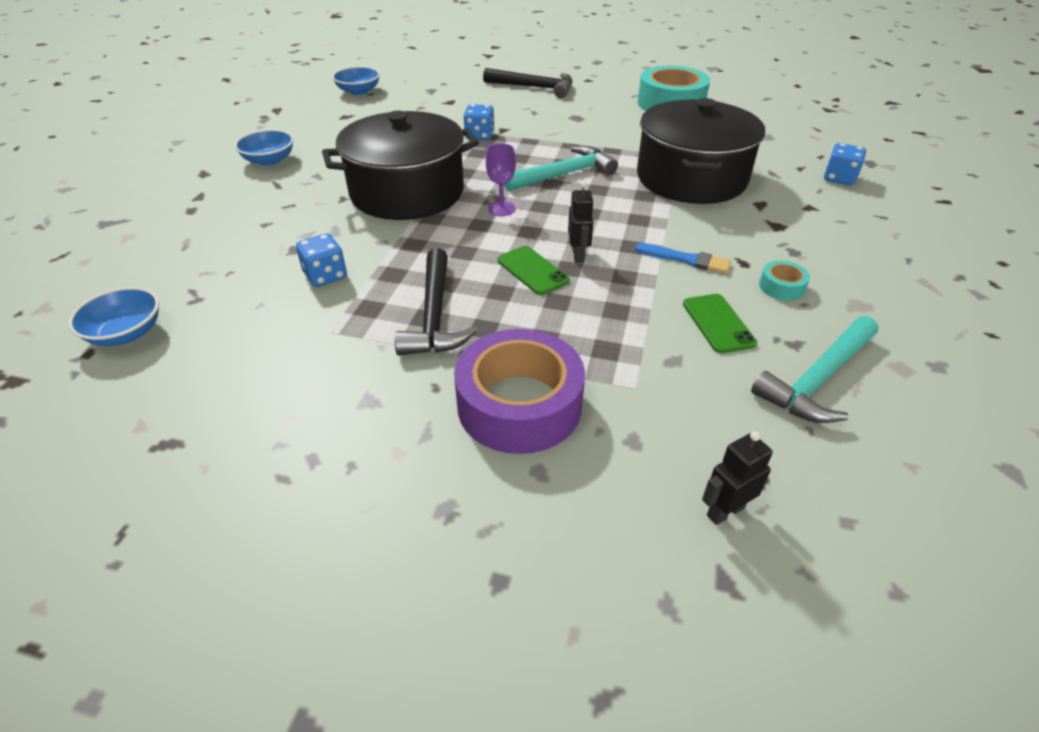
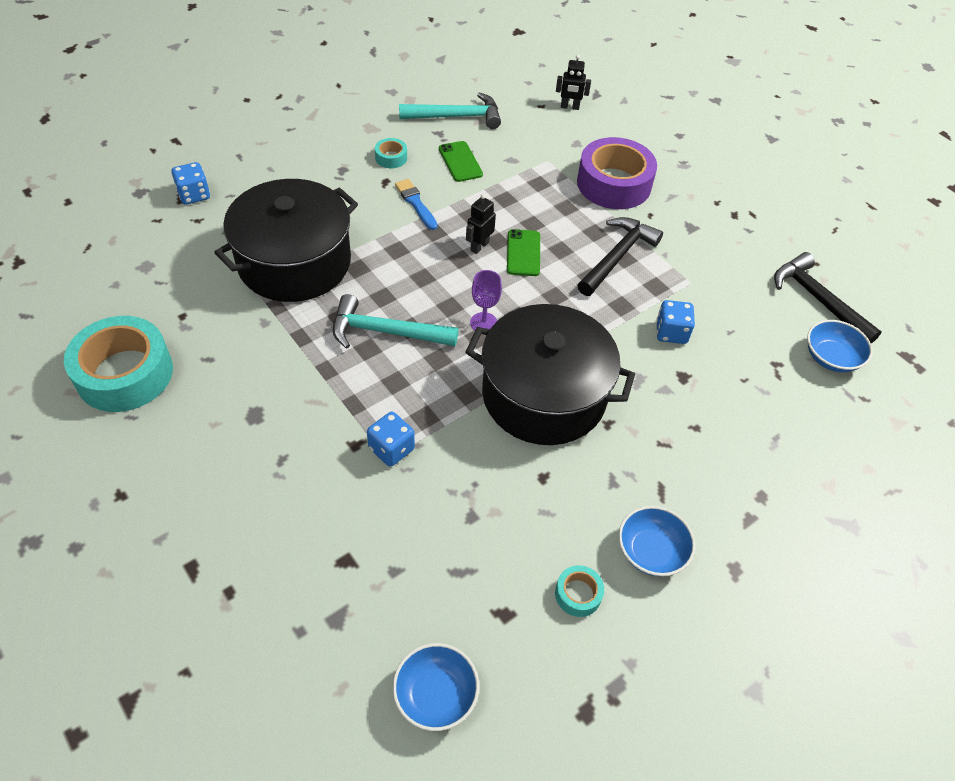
camera: 145 degrees left, 10 degrees up
(307, 133) = (578, 594): none -> turquoise tape
(534, 87) = (206, 524): black hammer -> black hammer (818, 300)
(718, 323) = (460, 162): green phone -> green phone turned 45 degrees counterclockwise

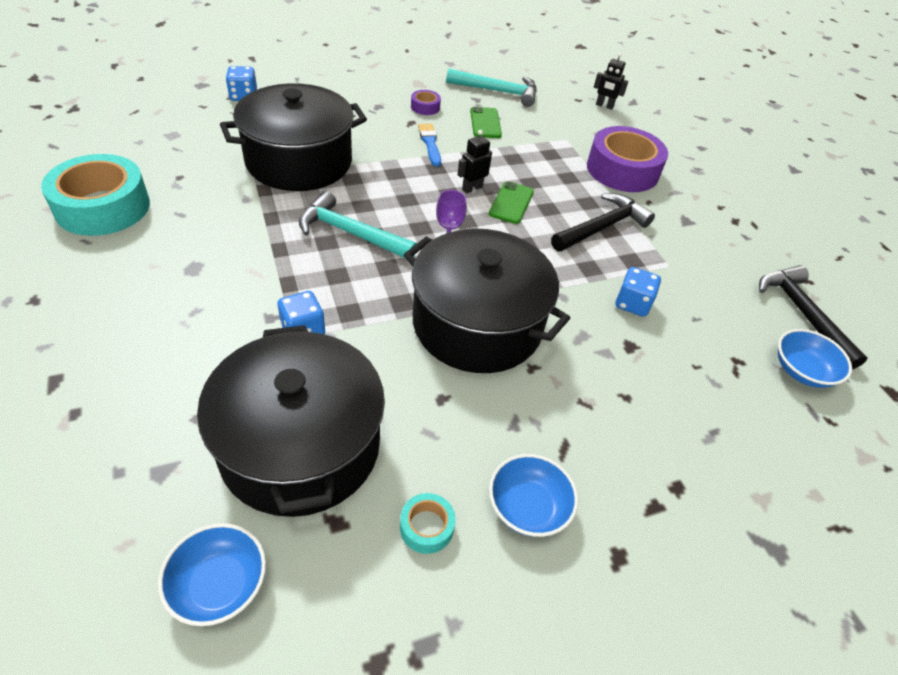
camera: 15 degrees right, 5 degrees down
(391, 158) = (425, 107): turquoise tape -> purple tape
(443, 558) = (300, 446): none -> black pot

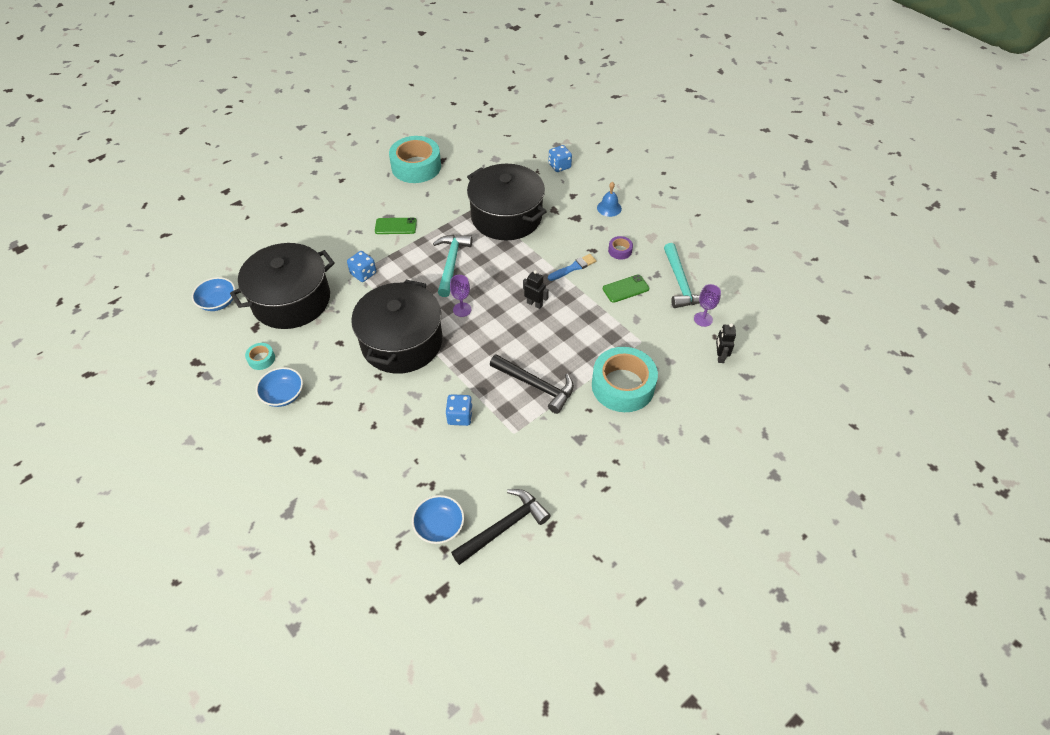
camera: 75 degrees right, 5 degrees up
(351, 91) = (609, 208): none -> blue bell
(511, 203) = (531, 328): green phone -> green phone (396, 226)
(553, 97) = (703, 319): none -> purple goblet
(622, 170) = (623, 386): purple tape -> turquoise tape

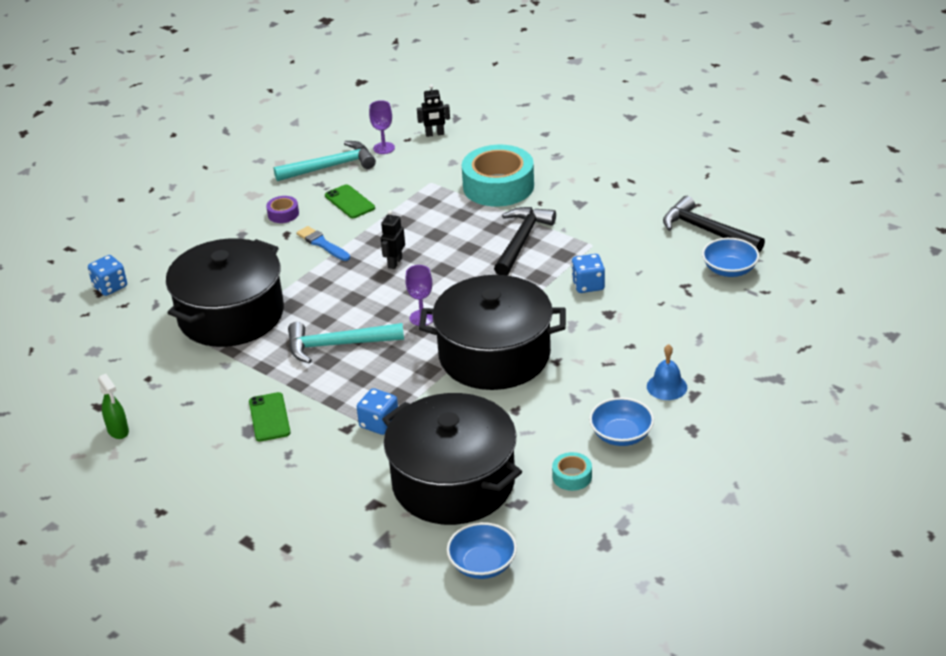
camera: 100 degrees left, 15 degrees down
(416, 166) = (118, 431): turquoise tape -> green spray bottle
(609, 208) = (200, 232): blue bell -> blue bell (666, 386)

